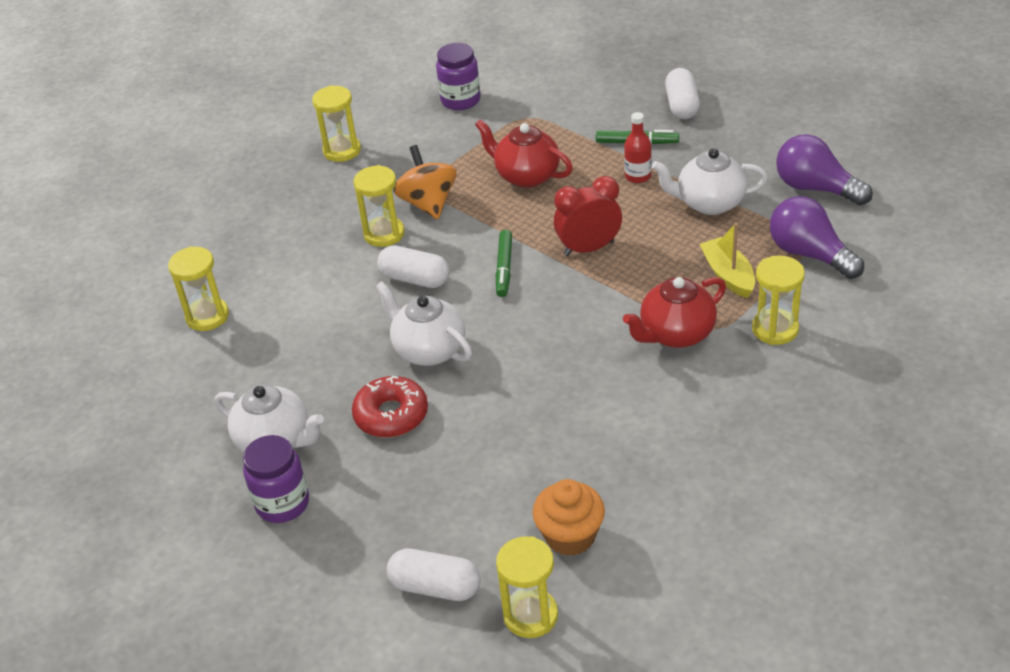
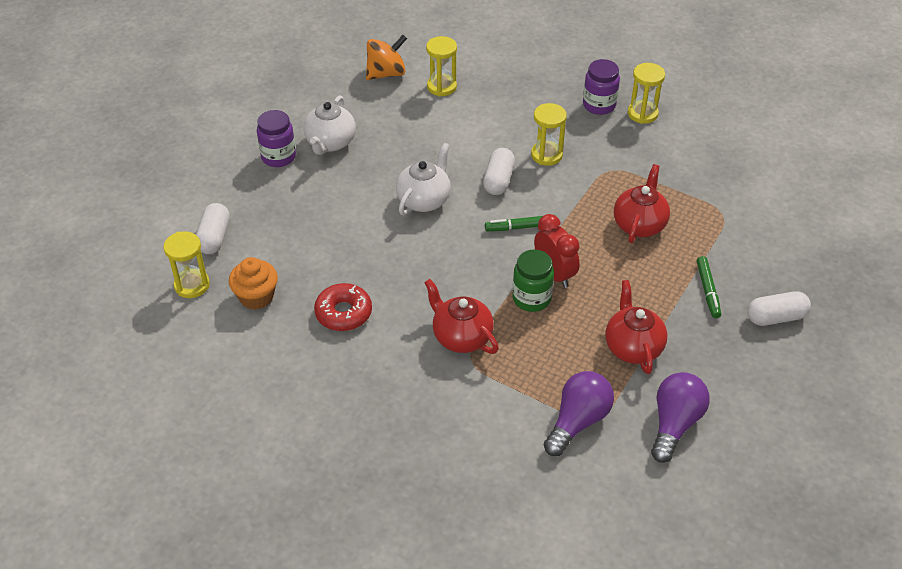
camera: 75 degrees right, 5 degrees up
(391, 415) = (358, 192): red donut -> red donut (343, 313)
(428, 203) = (589, 173): orange spinning top -> orange spinning top (386, 73)
(460, 100) = (733, 169): purple jar -> purple jar (599, 105)
(624, 270) = (531, 298): none -> green jar
(638, 176) = (658, 295): red bottle -> none
(709, 203) = (633, 347): white teapot -> red teapot
(728, 275) = (538, 366): yellow boat -> none
(775, 329) = (476, 400): yellow hourglass -> none

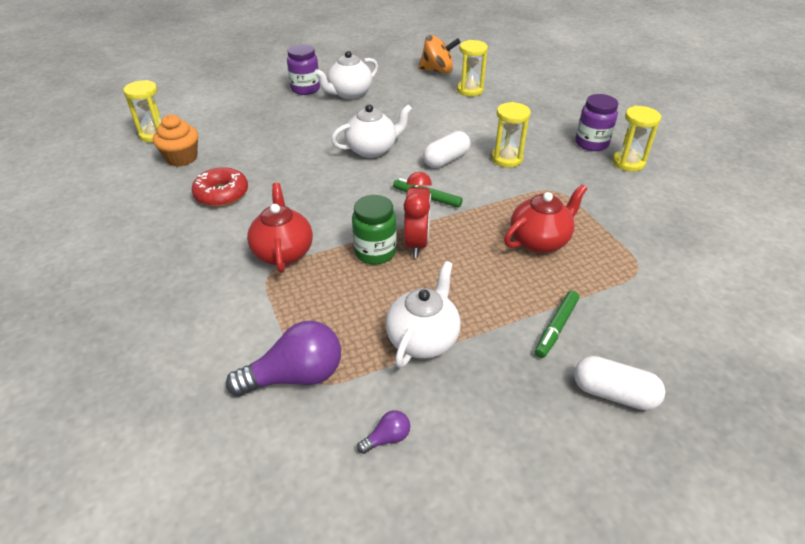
camera: 35 degrees right, 5 degrees down
(214, 237) = (205, 115): white capsule -> none
(633, 347) = (423, 339): red teapot -> white teapot
(674, 424) = (387, 438): purple light bulb -> purple light bulb, size x0.46

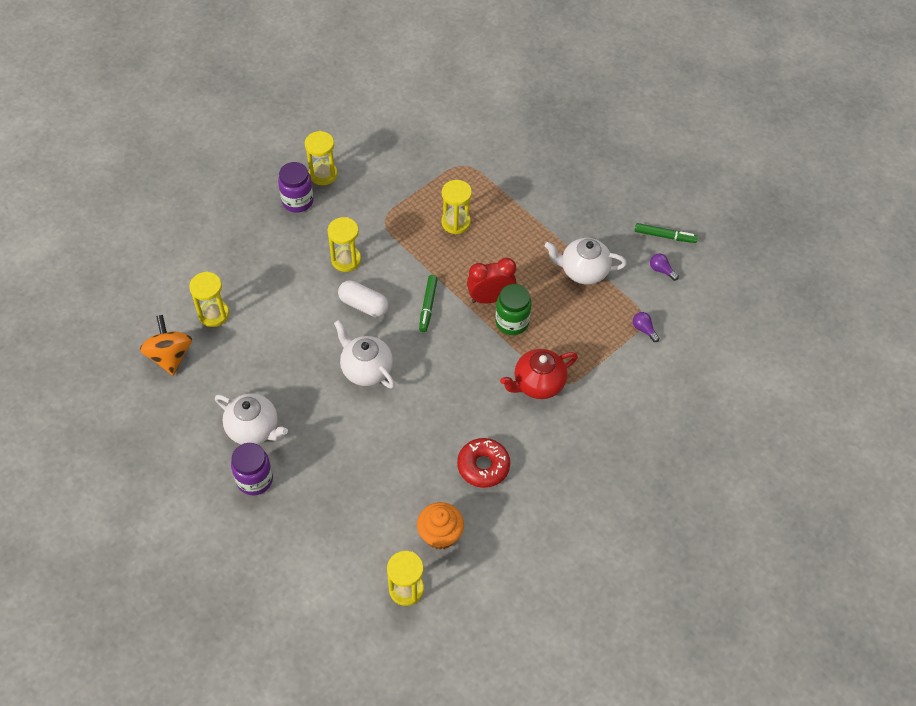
camera: 110 degrees left, 15 degrees up
(295, 376) = (644, 329): purple light bulb -> purple light bulb, size x0.46
(539, 241) = (455, 222): red teapot -> yellow hourglass
(556, 328) = (541, 204): green marker -> green marker (665, 236)
(613, 393) = (581, 173): white capsule -> none

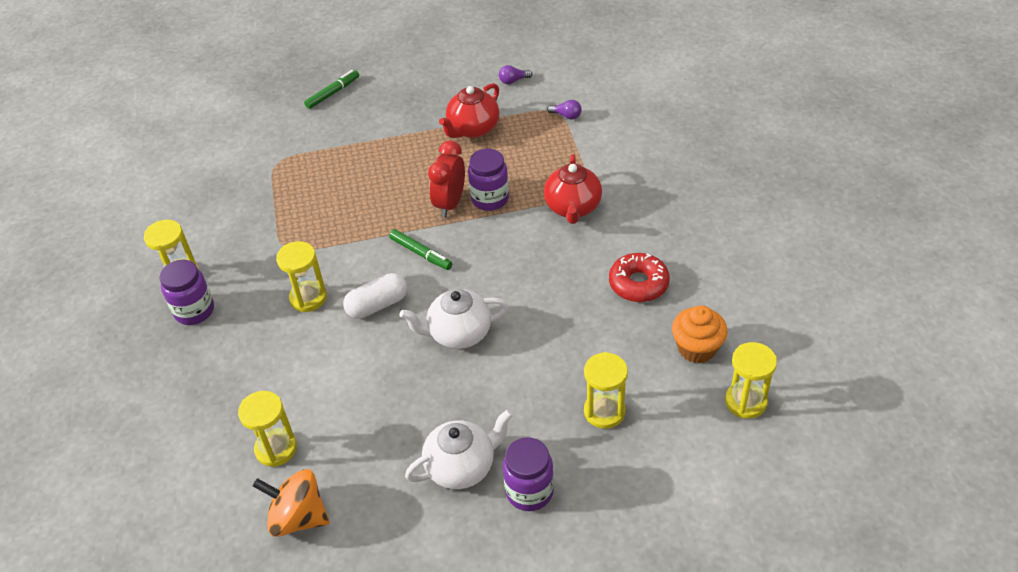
camera: 55 degrees left, 10 degrees down
(455, 222) = (340, 194): yellow hourglass -> yellow hourglass (604, 411)
(512, 322) = (490, 199): green jar -> purple jar
(583, 271) = (473, 129): white teapot -> red teapot
(644, 329) = (566, 116): purple light bulb -> purple light bulb turned 150 degrees counterclockwise
(665, 236) = (479, 65): green marker -> green marker (333, 93)

